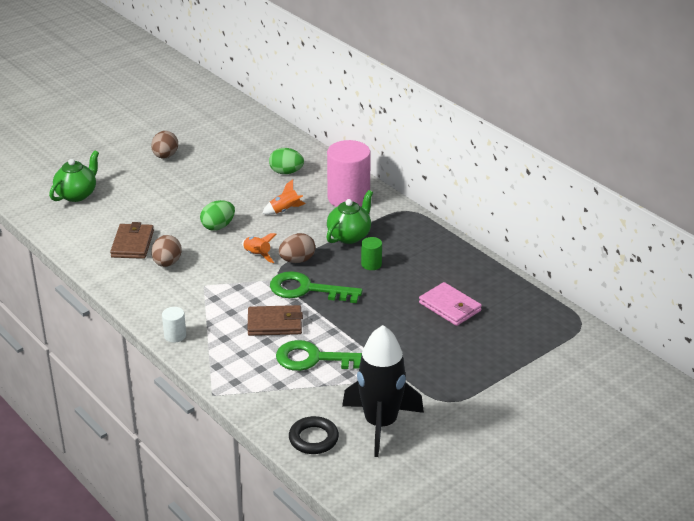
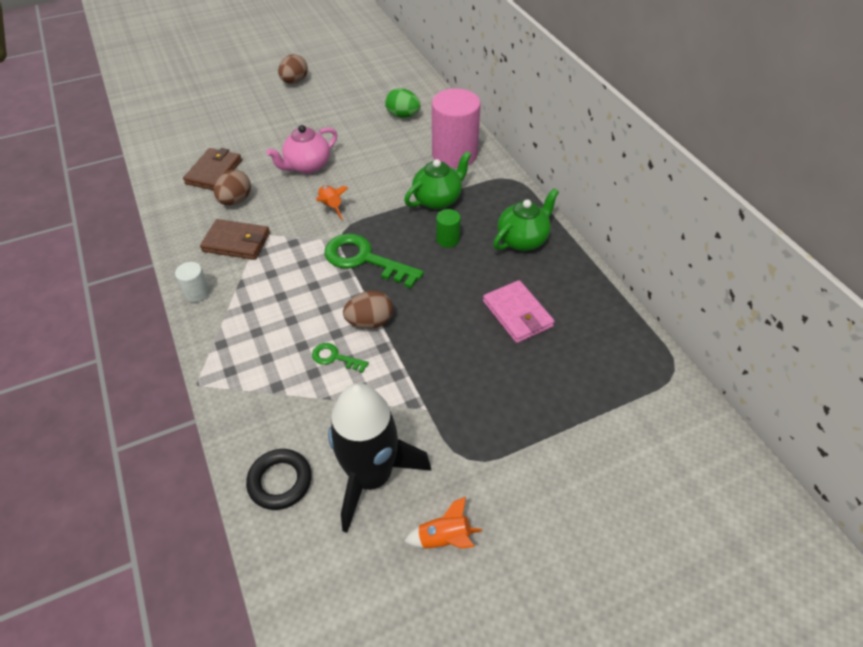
camera: 15 degrees right, 15 degrees up
(77, 194) = (192, 109): green teapot -> green teapot (523, 240)
(218, 226) = (307, 166): green egg -> pink teapot
(275, 323) = (310, 298): brown wallet -> brown wallet (236, 242)
(284, 210) = (382, 158): orange rocket -> orange rocket (444, 538)
(297, 260) = (370, 220): brown egg -> brown egg (370, 322)
(316, 359) = (335, 357): green key -> green key, size x0.49

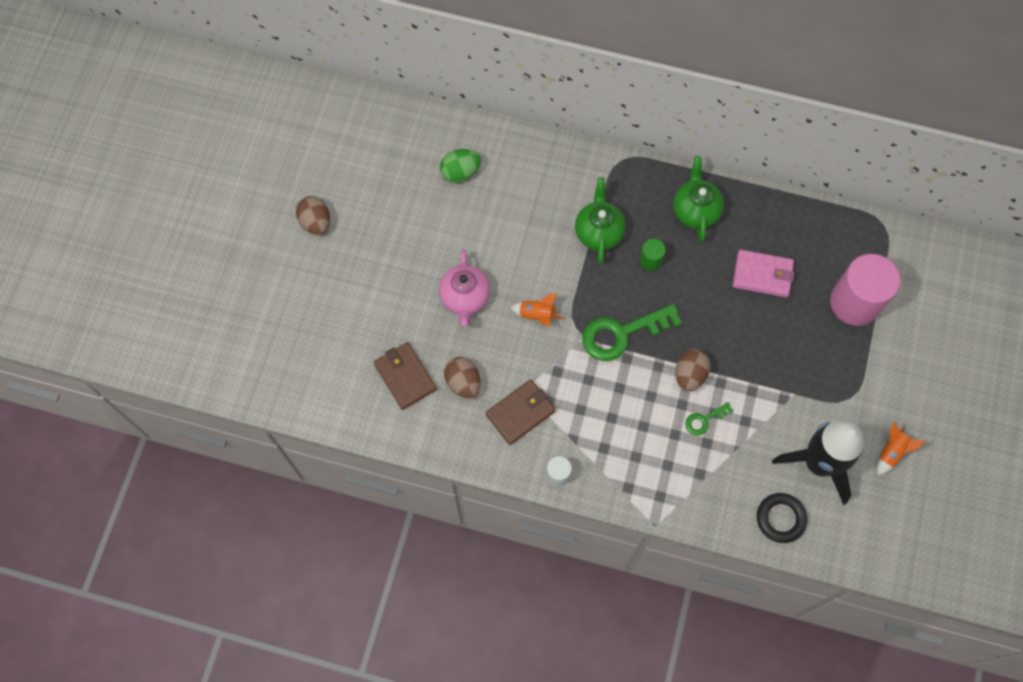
camera: 50 degrees left, 20 degrees up
(454, 154) = (552, 175): pink cylinder -> pink cylinder (855, 302)

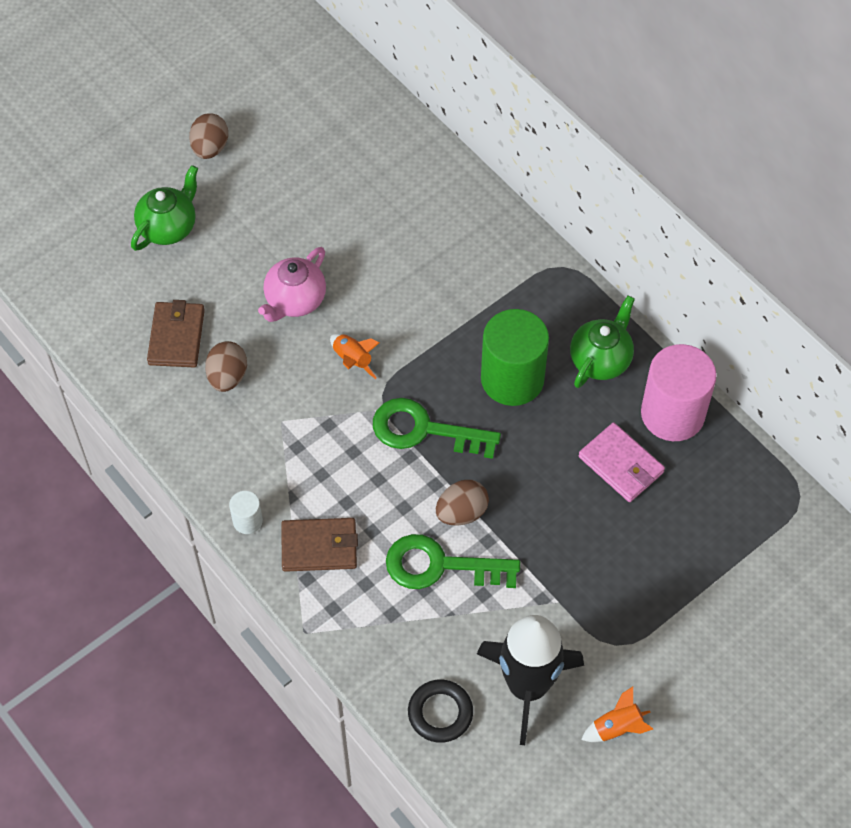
camera: 35 degrees right, 10 degrees down
(460, 172) = (387, 184): green egg -> none
(520, 413) = (259, 440): brown wallet -> brown wallet (319, 547)
(598, 232) = (481, 320): green teapot -> green teapot (168, 227)
(650, 260) = (512, 379): green cylinder -> green cylinder, size x2.21
(704, 420) = (440, 565): green key -> green key, size x2.04
(855, 302) = (701, 554): pink cylinder -> pink cylinder (672, 414)

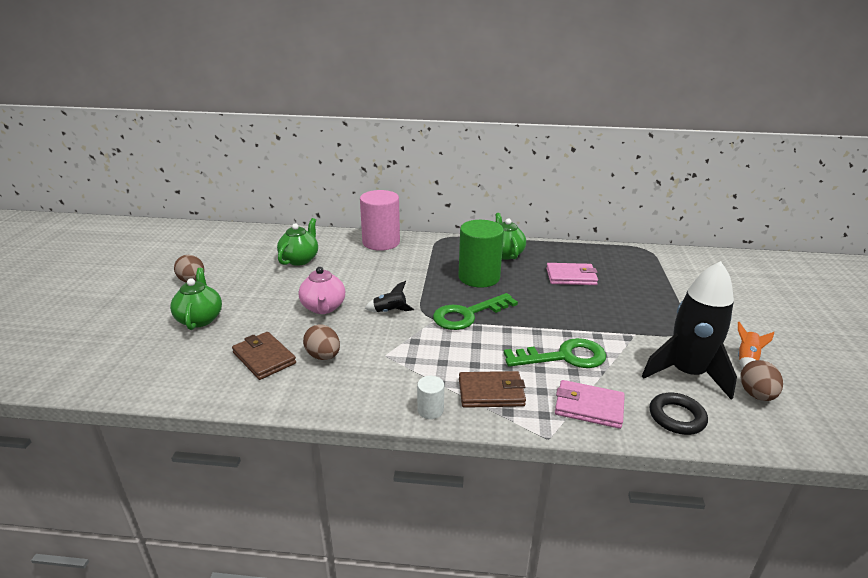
camera: 45 degrees left, 30 degrees down
(319, 547) = (491, 392): brown wallet -> brown wallet turned 45 degrees clockwise
(352, 187) = (300, 259): none -> green teapot
(352, 360) = (389, 311): orange rocket -> black rocket
(381, 635) = (588, 407): none -> pink wallet
(440, 565) = (563, 357): green key -> green key turned 150 degrees counterclockwise
(461, 512) = (537, 331): brown egg -> brown egg (756, 395)
(672, 414) = (560, 253): pink cylinder -> pink cylinder (381, 242)

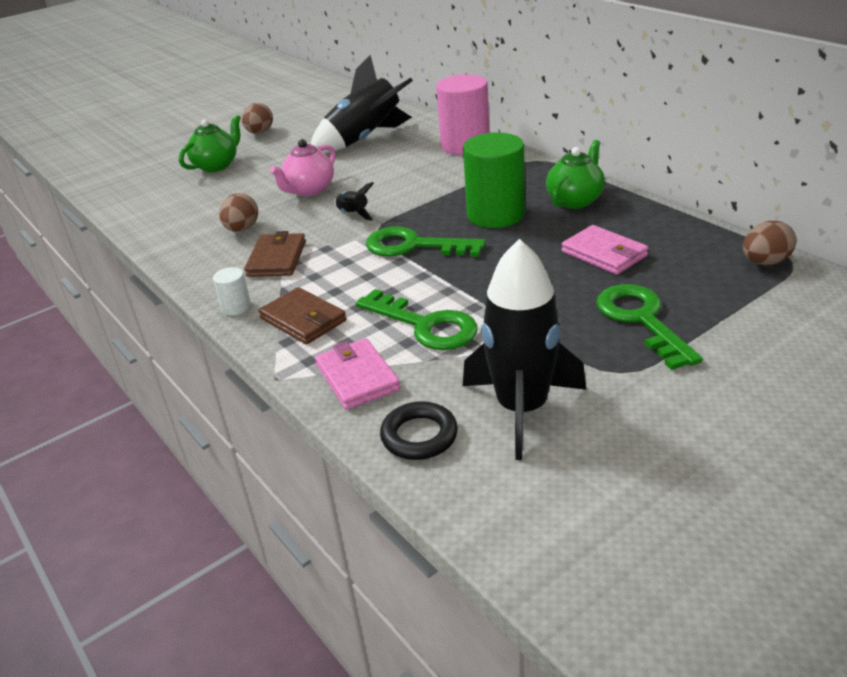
camera: 50 degrees right, 5 degrees up
(264, 358) = (205, 213): brown wallet -> brown wallet (277, 259)
(300, 259) = (365, 140): green teapot -> black rocket
(646, 302) = (642, 320): none -> green key
(746, 359) = (634, 440): orange rocket -> none
(756, 395) = (558, 475): brown egg -> brown egg (765, 262)

